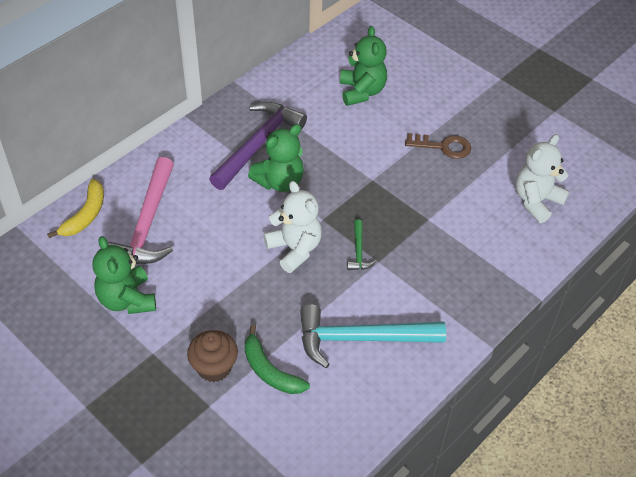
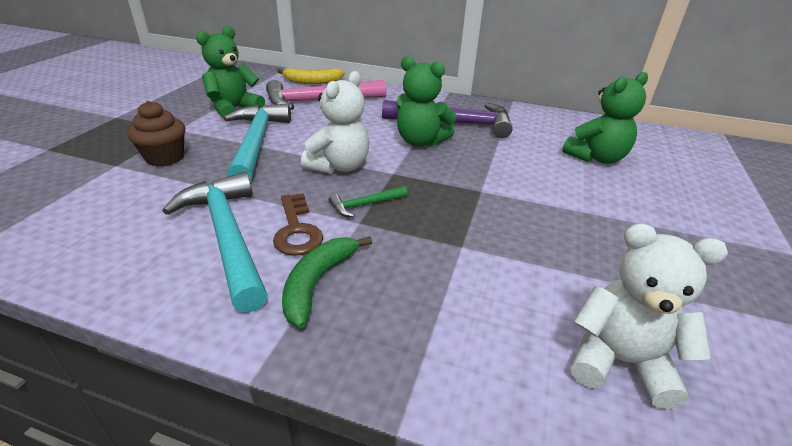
camera: 65 degrees right, 15 degrees down
(218, 295) = (257, 142): none -> turquoise hammer
(270, 371) = (164, 187): green banana -> green banana (317, 283)
(443, 146) = (597, 230): brown key -> brown key (297, 230)

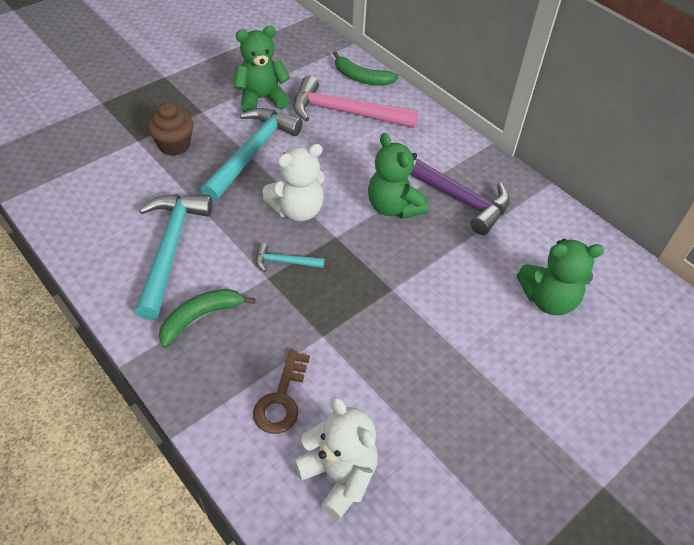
camera: 30 degrees right, 15 degrees up
(297, 230) = (219, 264): brown key -> brown key (281, 399)
(312, 82) = (361, 78): yellow banana -> green banana
(365, 205) = (285, 262): green hammer -> turquoise hammer

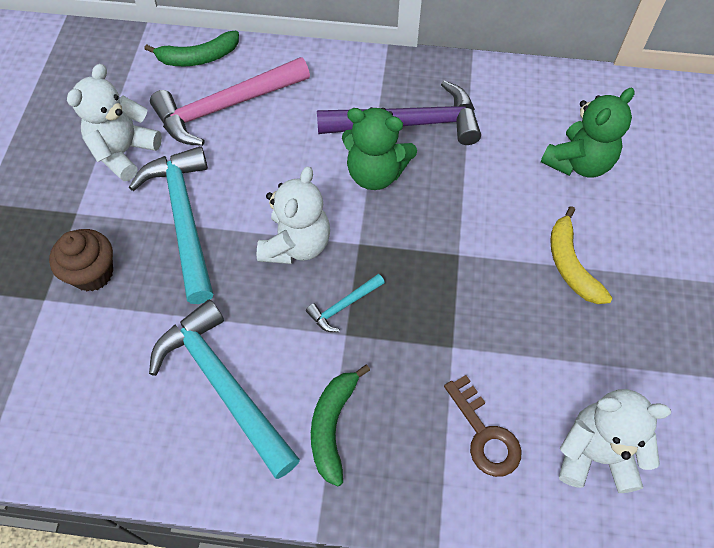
camera: 40 degrees left, 10 degrees up
(261, 99) = (124, 152): green teddy bear -> white teddy bear
(463, 354) = (570, 265): none -> yellow banana

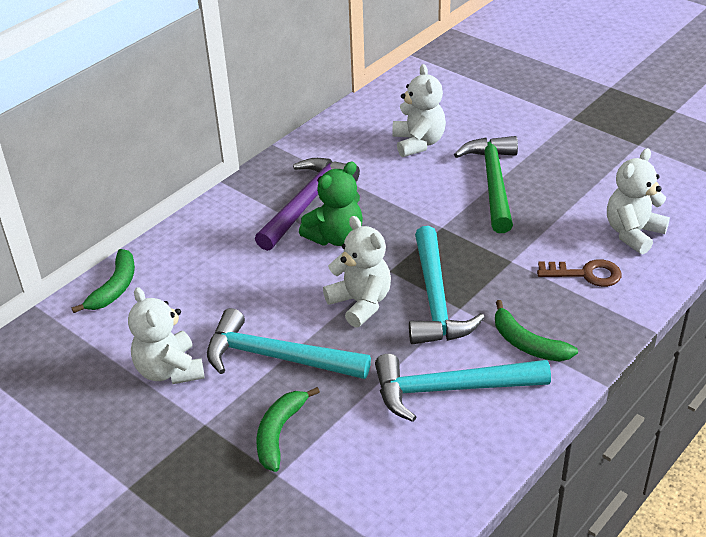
camera: 55 degrees left, 20 degrees down
(92, 273) = (279, 433): brown cupcake -> green banana
(225, 107) = (186, 292): pink hammer -> none
(343, 306) = (435, 299): turquoise hammer -> turquoise hammer, size x2.22
(570, 265) = (493, 182): yellow banana -> green hammer
(578, 163) = (418, 143): green teddy bear -> white teddy bear

